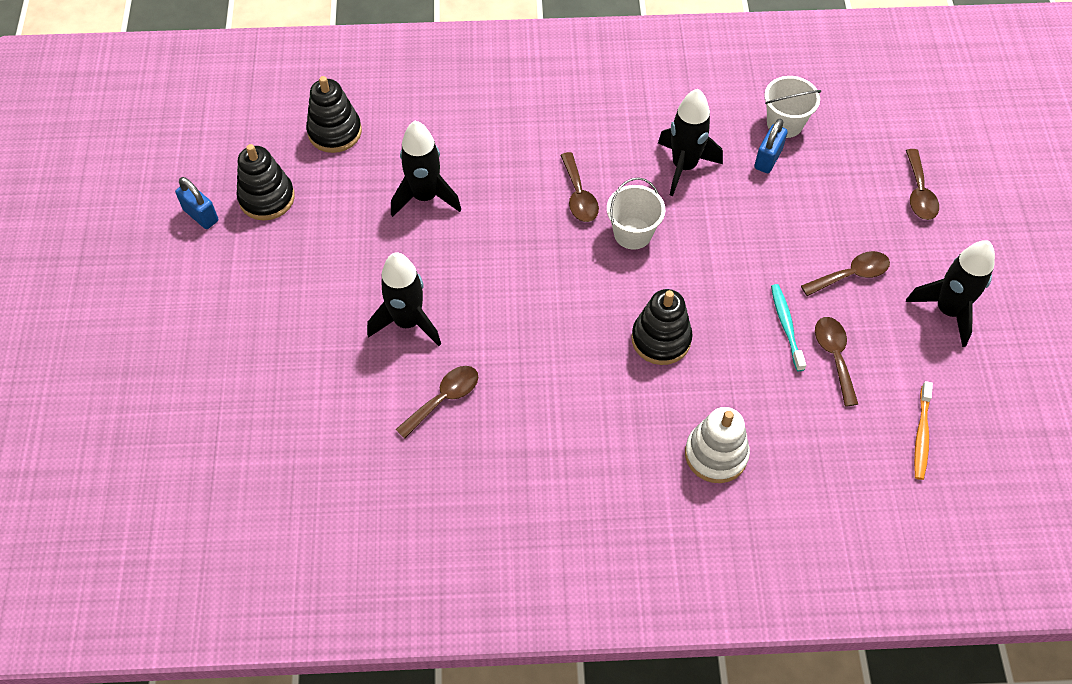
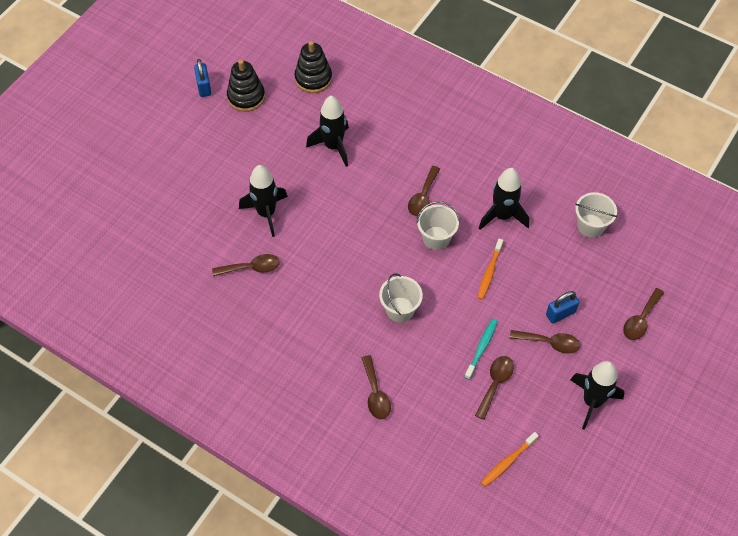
camera: 35 degrees right, 0 degrees up
(661, 339) = (400, 309): black stacking toy -> white bucket
(716, 454) = (375, 394): white stacking toy -> brown spoon
(723, 237) = (489, 272): none -> orange toothbrush
(768, 159) = (560, 242): blue padlock -> blue padlock (560, 313)

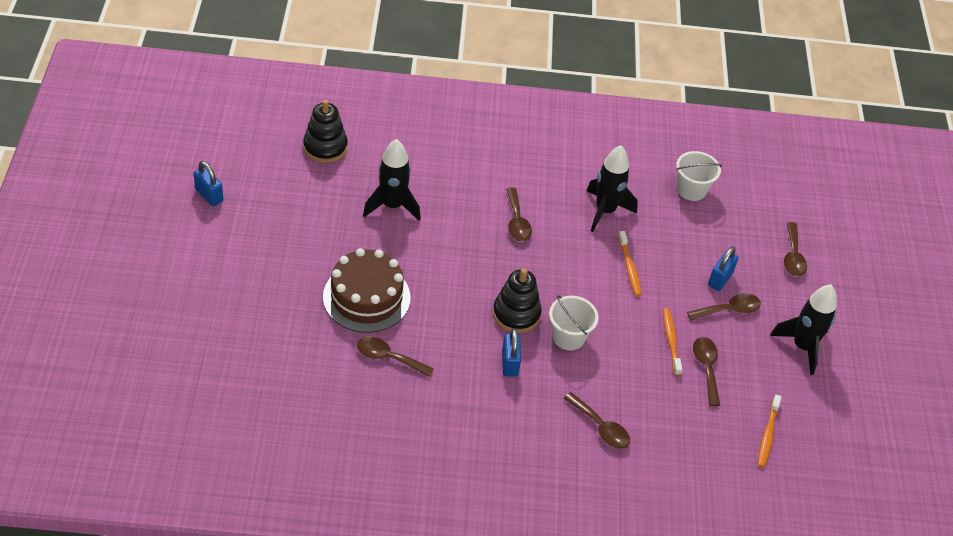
camera: 35 degrees left, 10 degrees down
(246, 97) = (264, 190): black stacking toy -> black stacking toy (516, 314)
(251, 268) = (388, 357): brown spoon -> brown spoon turned 120 degrees counterclockwise
(266, 213) = (366, 297): black rocket -> brown cake
(339, 311) = (509, 363): none -> blue padlock
(436, 238) = (556, 255): white bucket -> none
(481, 348) = (671, 340): turquoise toothbrush -> orange toothbrush

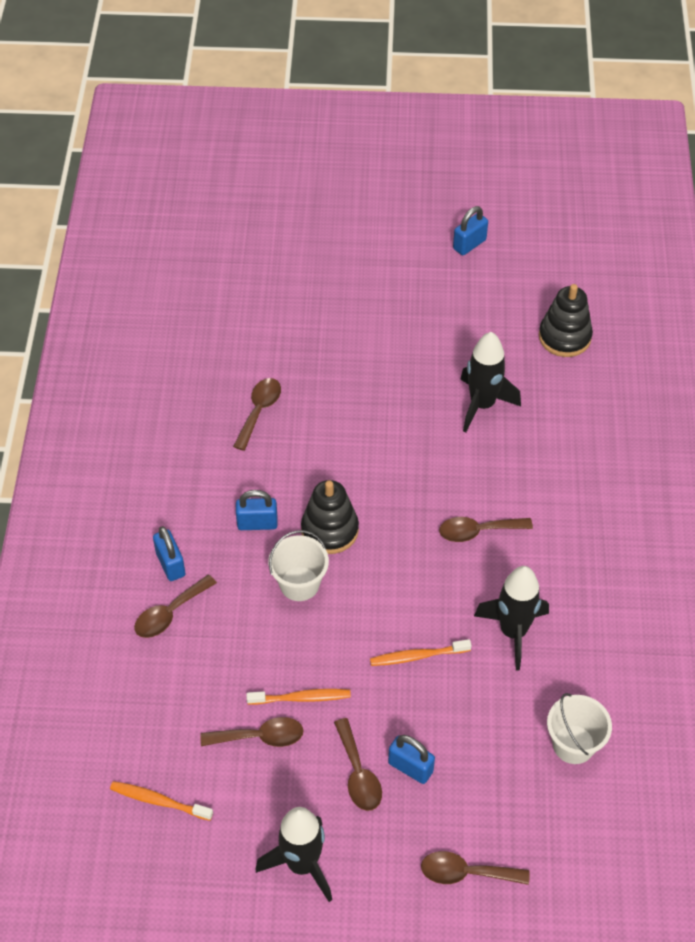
camera: 95 degrees right, 5 degrees up
(366, 297) = (341, 388): brown cake -> none
(552, 426) = (170, 564): none -> blue padlock

